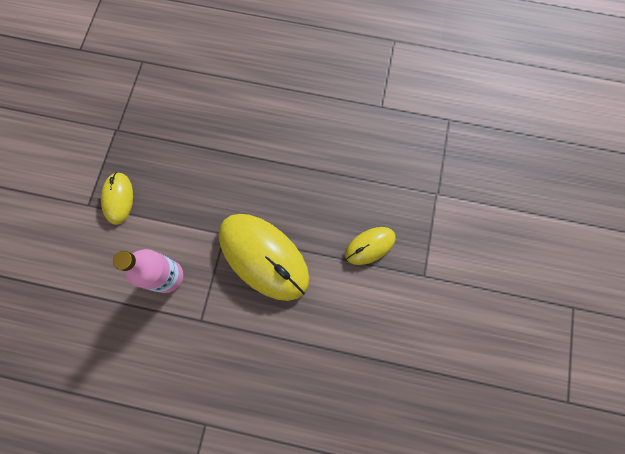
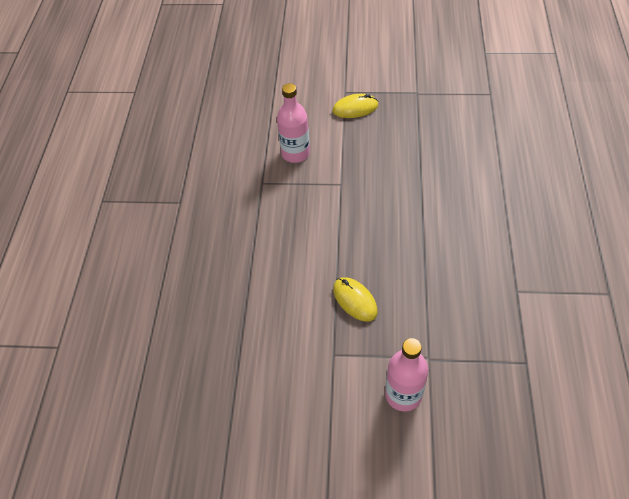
camera: 85 degrees right, 20 degrees down
(264, 257) = (326, 216): yellow mouse -> none
(469, 223) = (403, 394): none -> pink bottle

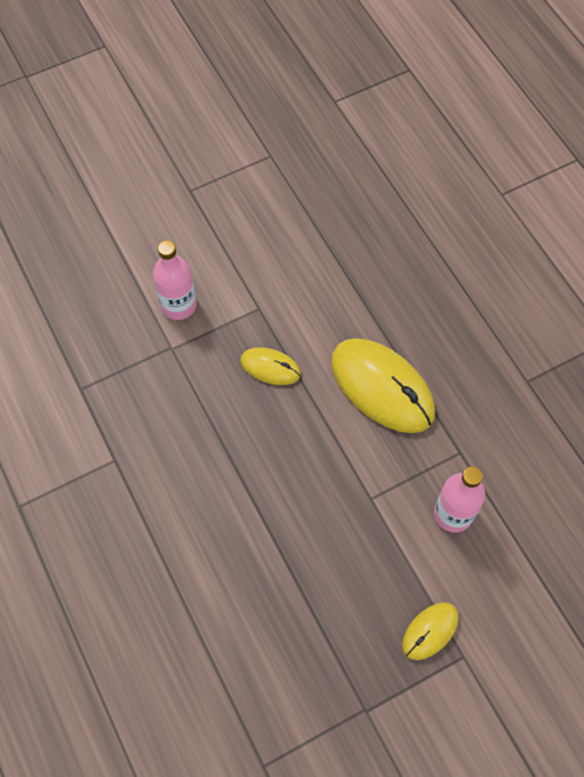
camera: 145 degrees right, 10 degrees up
(281, 245) = (382, 387): none -> yellow mouse

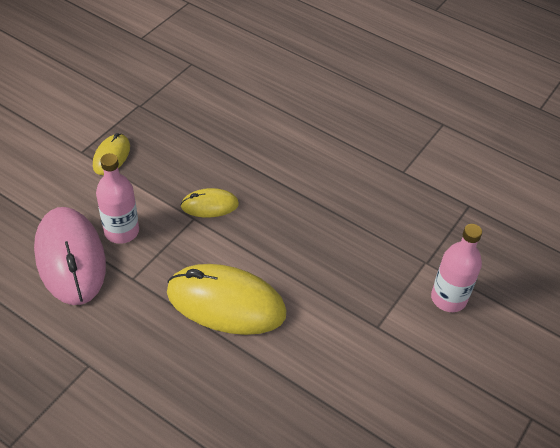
camera: 150 degrees right, 15 degrees down
(270, 367) = (333, 280): yellow mouse -> yellow mouse (209, 205)
(515, 503) = (70, 258): none -> pink mouse

